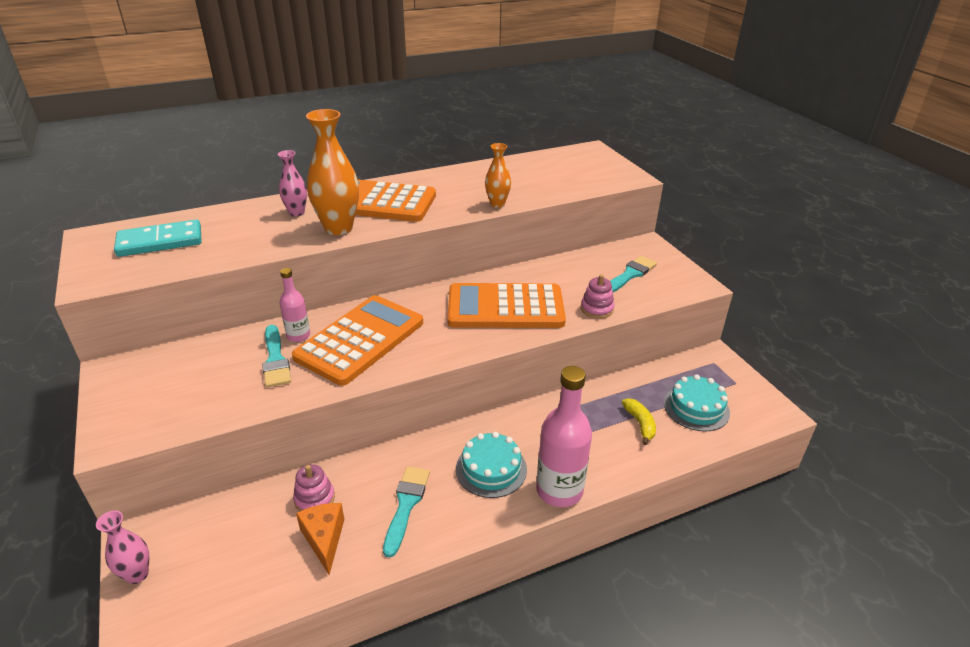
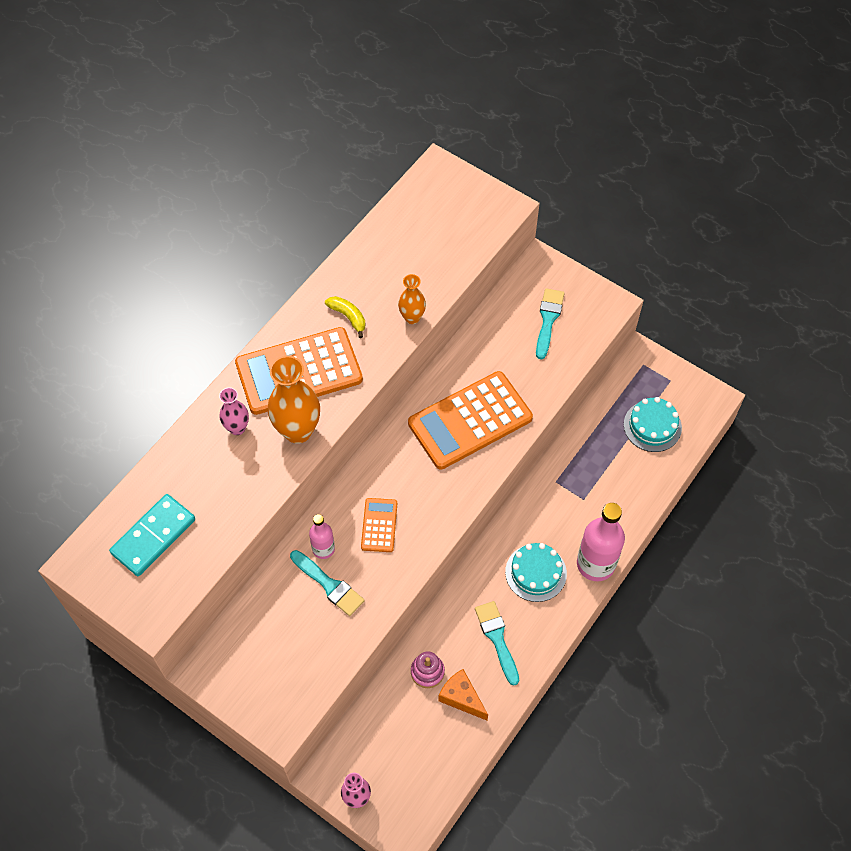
camera: 30 degrees left, 25 degrees up
(360, 340) = (379, 525): orange calculator -> orange calculator, size x0.48
(597, 309) = (546, 382): pink stacking toy -> none
(640, 424) = (619, 467): yellow banana -> yellow banana (348, 317)

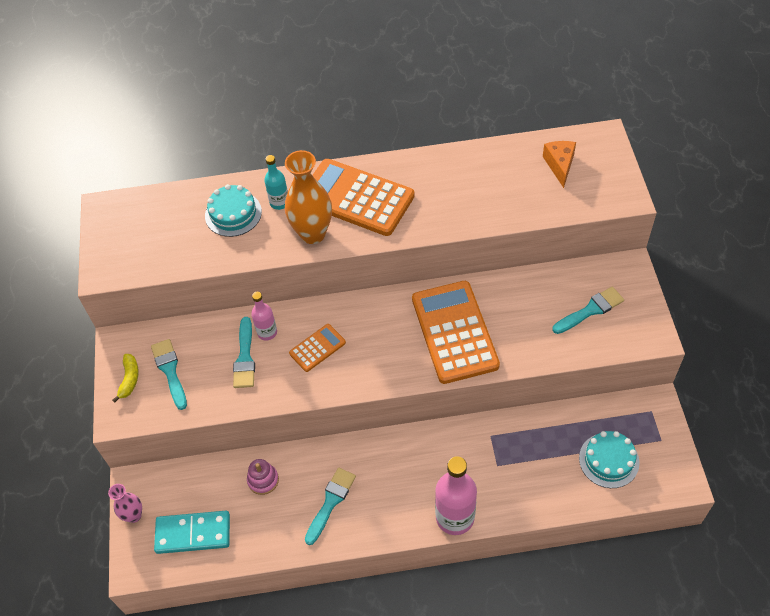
camera: 50 degrees right, 5 degrees down
(153, 536) = (159, 226): turquoise domino -> turquoise domino (193, 533)
(237, 428) = (279, 202): pink vase -> turquoise bottle
(279, 652) = (170, 371): none -> turquoise brush
(348, 317) = (428, 188): yellow banana -> yellow banana (129, 379)
(412, 317) = (470, 221): orange vase -> none
(461, 698) = (264, 518): orange cheese -> orange cheese (559, 165)
(470, 420) = (454, 332): orange calculator -> orange calculator turned 60 degrees clockwise
(536, 572) = (406, 484): turquoise cake -> turquoise cake (233, 213)

